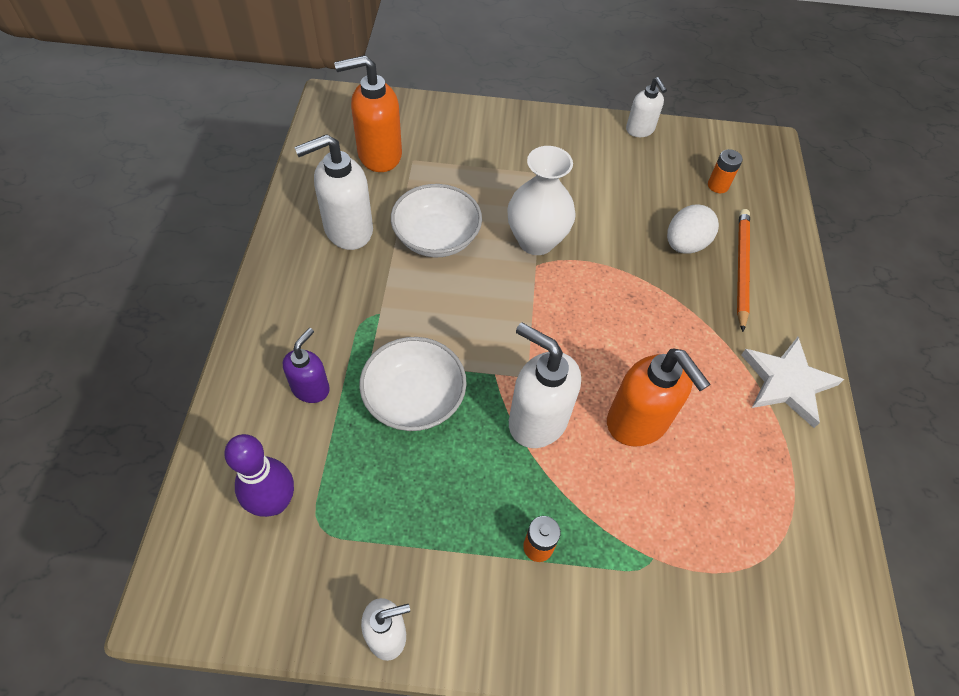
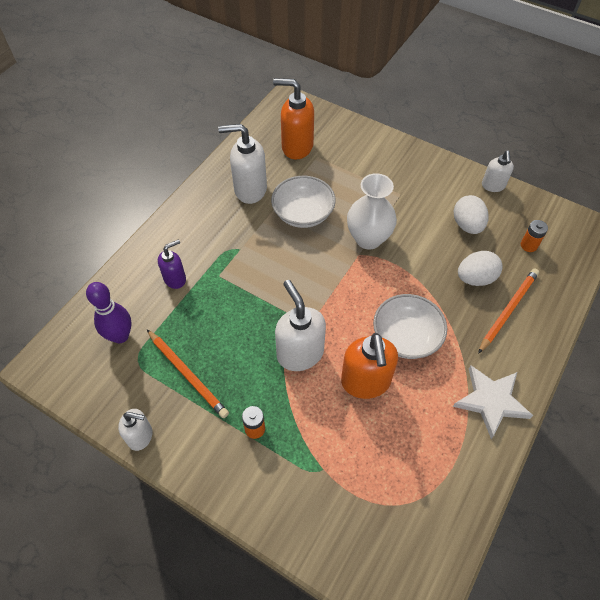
camera: 30 degrees right, 0 degrees up
(404, 514) = (187, 374): none -> orange pencil
(414, 398) = (231, 309): white bowl -> white bowl (406, 337)
(639, 185) = (467, 225): none -> white egg

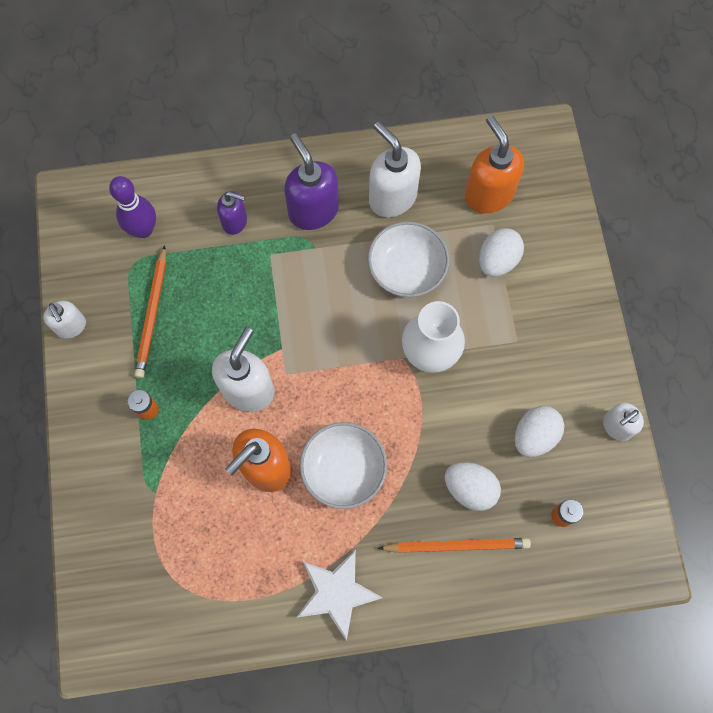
camera: 50 degrees right, 15 degrees up
(214, 233) = (313, 210): none -> purple soap dispenser
(341, 169) = (497, 260): none -> white egg

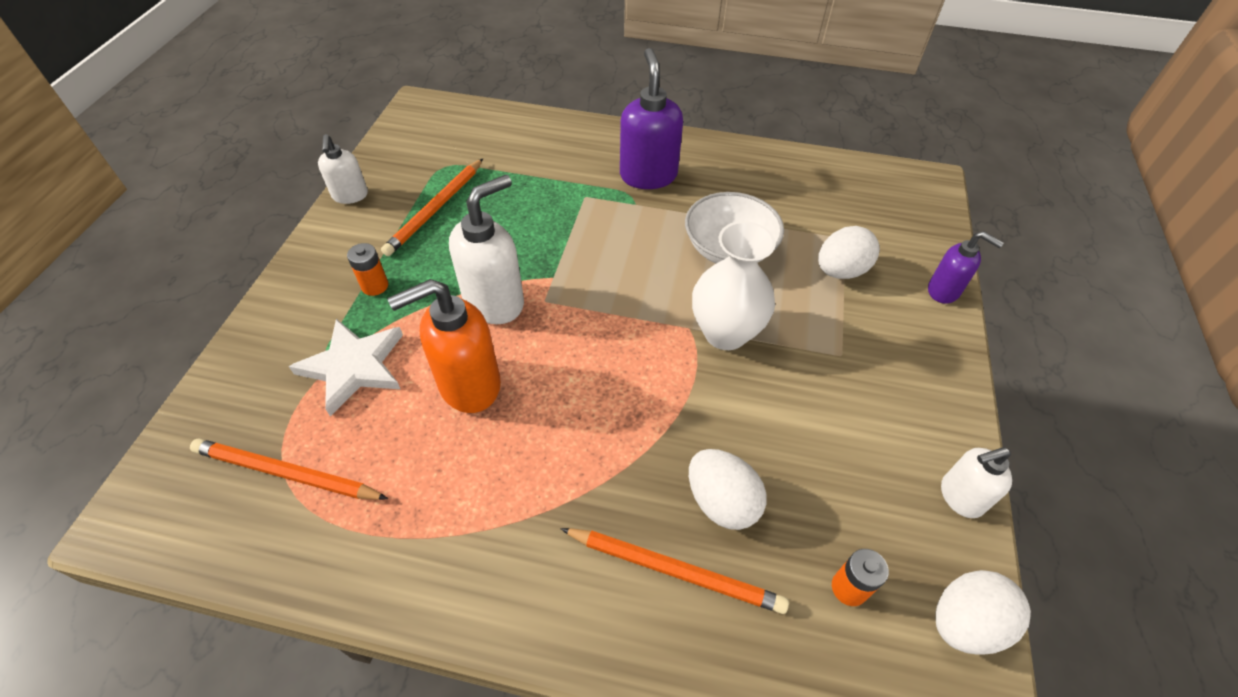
camera: 20 degrees right, 20 degrees down
(143, 229) = (471, 145): purple bowling pin -> none
(178, 581) = (286, 473): none -> orange pencil
(235, 222) = (563, 163): purple soap dispenser -> purple soap dispenser (944, 291)
(337, 593) = (476, 570): white star -> white star (354, 367)
(343, 469) = (562, 420): white bowl -> none
(392, 197) = (737, 187): white soap dispenser -> none
(488, 194) = (848, 212): orange soap dispenser -> none
(534, 436) = (835, 468): white egg -> white egg (964, 622)

